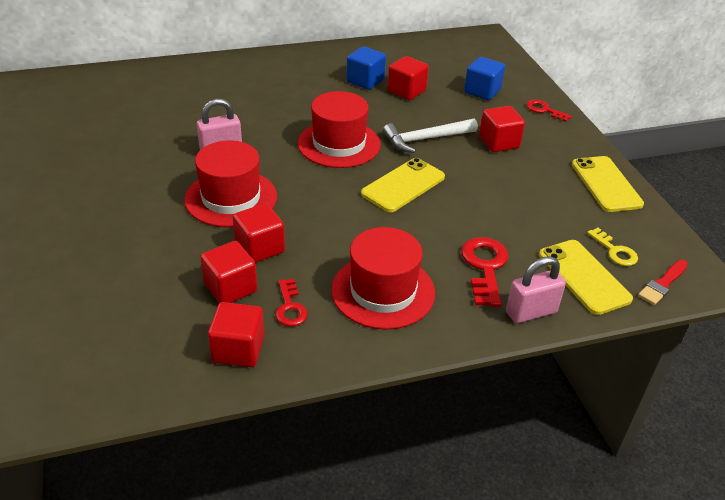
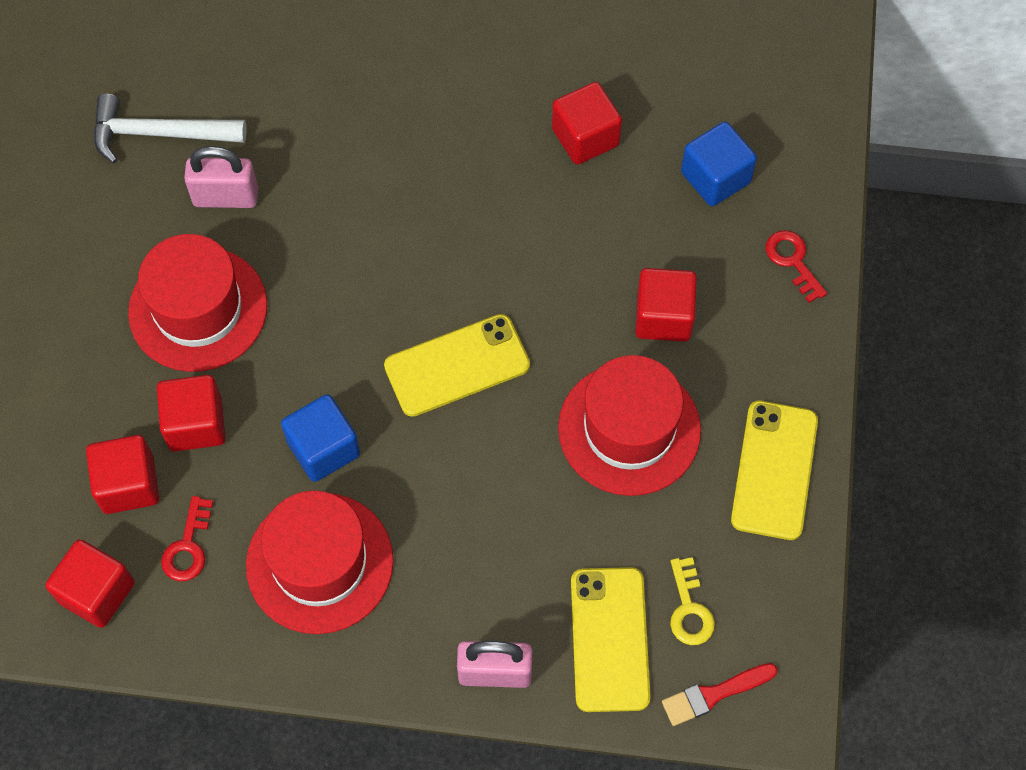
camera: 25 degrees right, 25 degrees up
(339, 144) = (408, 238): red hat -> red hat (629, 429)
(365, 81) = (530, 88): blue cube -> blue cube (323, 448)
(425, 139) = (549, 271): white hammer -> white hammer (159, 134)
(485, 267) = (481, 571): red key -> none

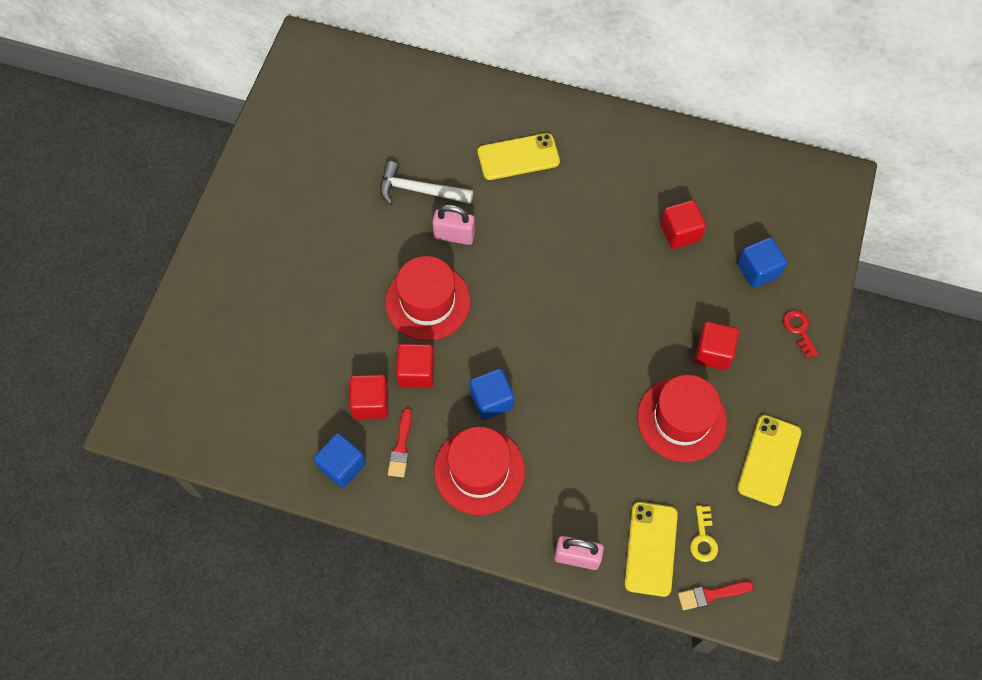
camera: 10 degrees right, 0 degrees up
(97, 592) = (342, 466): red cube -> blue cube
(188, 546) = (401, 447): red key -> red brush
(457, 366) = (580, 362): yellow phone -> yellow phone (518, 157)

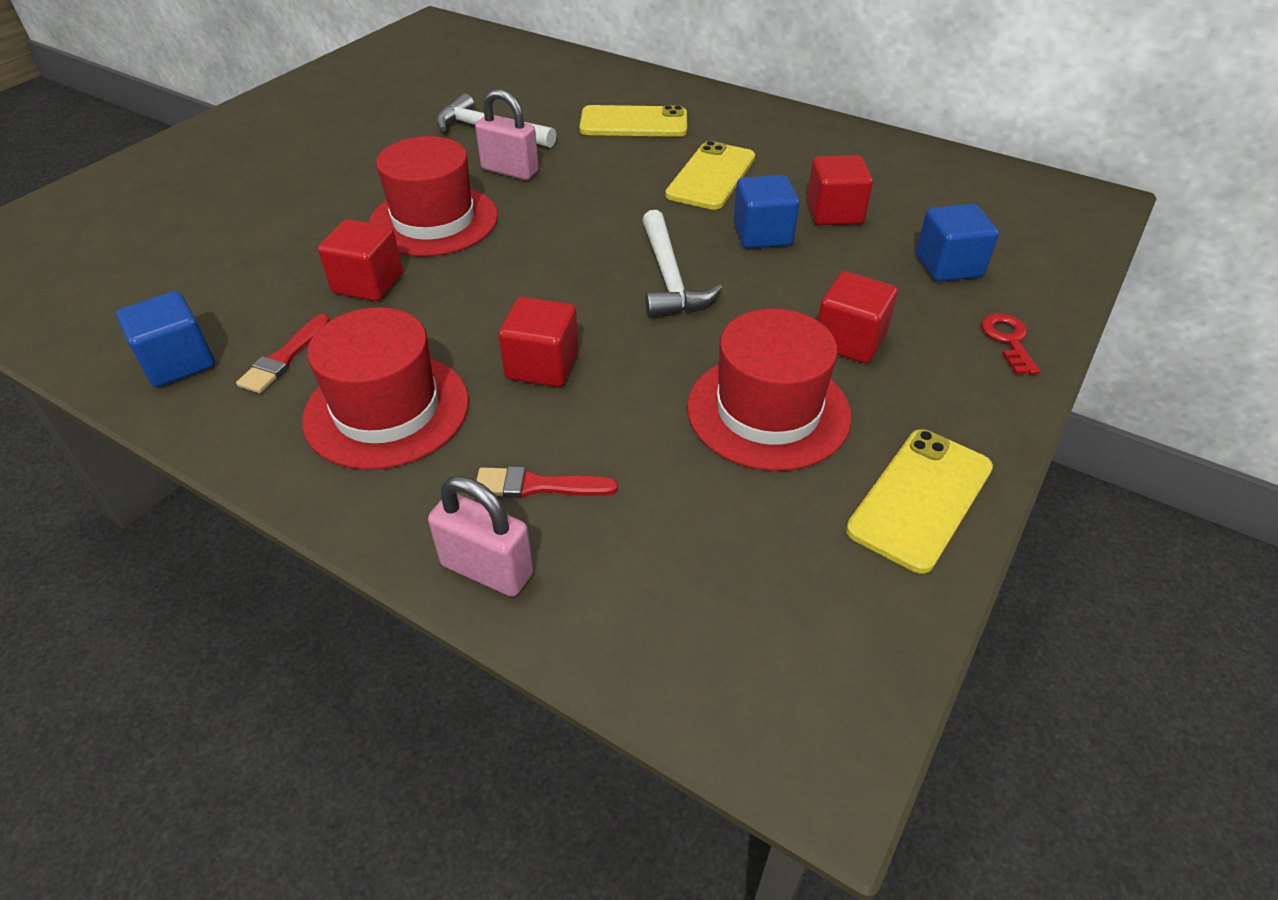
camera: 15 degrees right, 20 degrees down
(370, 403) = (278, 303): red cube -> red cube (542, 365)
(491, 400) = (460, 332): blue cube -> blue cube (762, 234)
(596, 322) = (669, 278): none -> white hammer
(651, 549) = (639, 588): yellow phone -> yellow phone (711, 176)
(703, 538) = (753, 594): yellow key -> none
(711, 594) = (739, 702): red brush -> red brush (538, 486)

